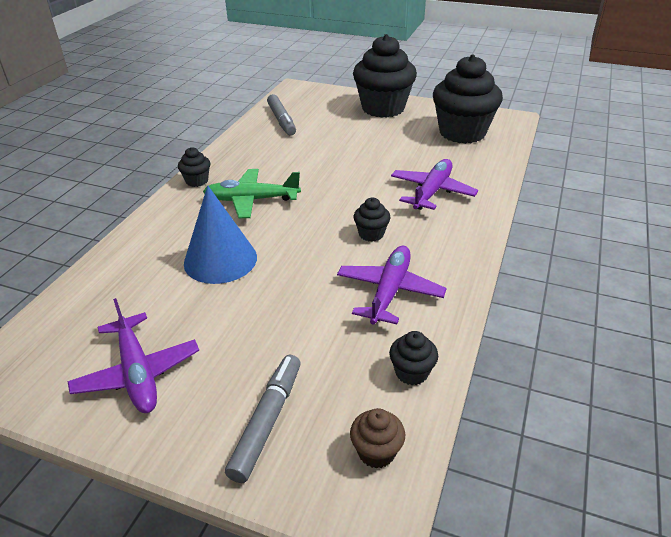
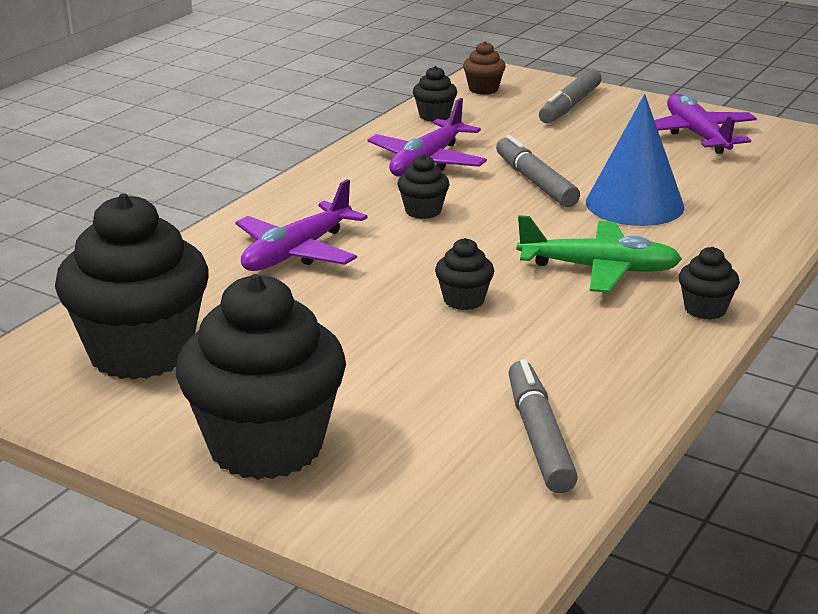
camera: 170 degrees left, 10 degrees down
(296, 276) = (535, 182): none -> grey marker
(325, 172) = (464, 300): none -> black cupcake

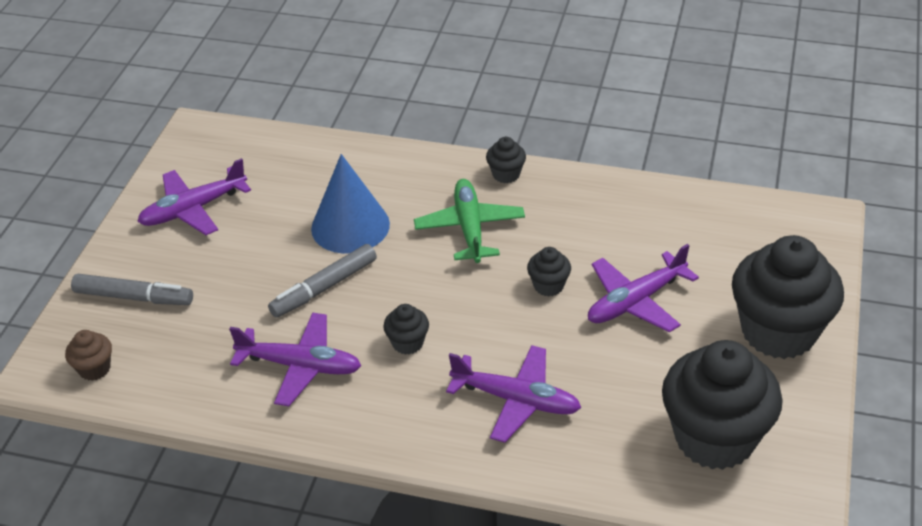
camera: 105 degrees left, 15 degrees up
(398, 351) = (636, 301): none -> purple plane
(434, 116) = (180, 388): black cupcake -> none
(539, 437) = (694, 220): grey marker -> none

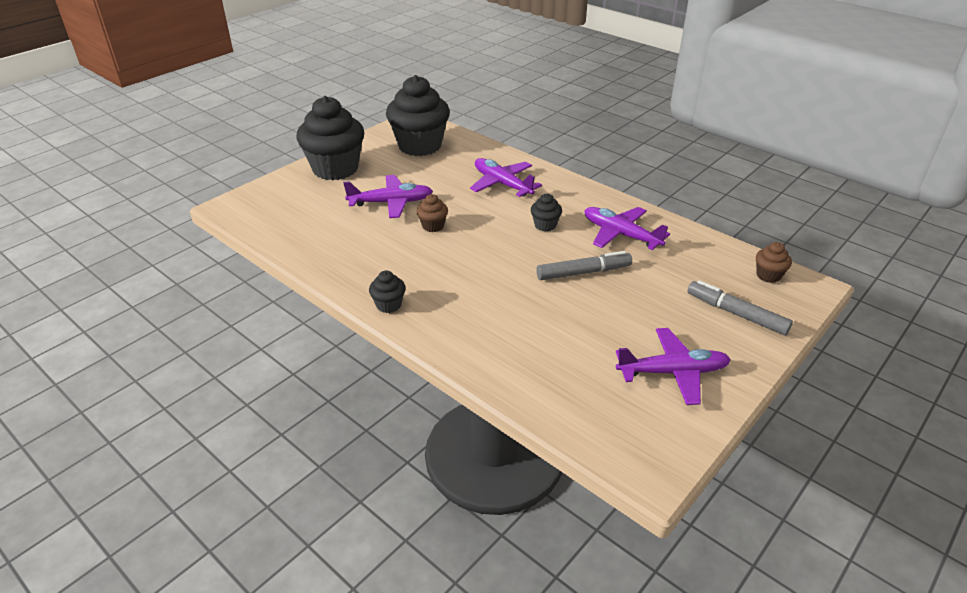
camera: 155 degrees left, 5 degrees down
(350, 226) = (540, 308): blue cone -> none
(469, 228) = (452, 276): green plane -> none
(548, 285) = (433, 226): black cupcake -> brown cupcake

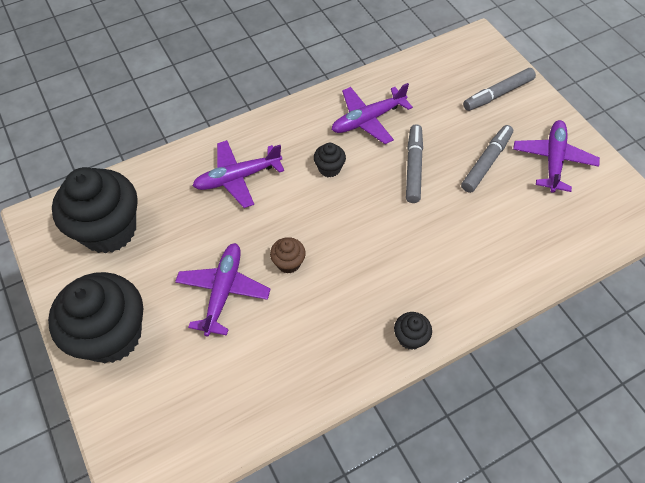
camera: 70 degrees left, 20 degrees up
(628, 320) = (486, 162): none -> grey marker
(768, 275) = (458, 55): brown cupcake -> none

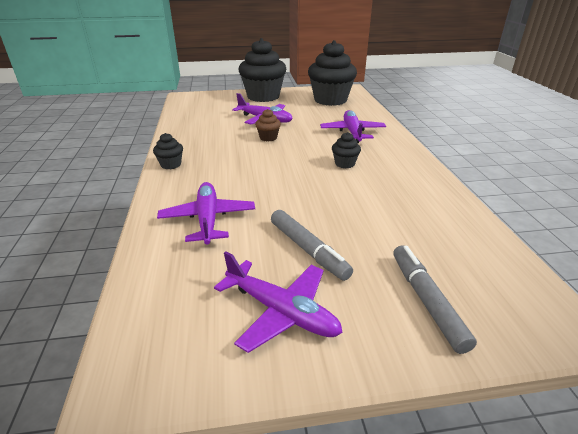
camera: 110 degrees right, 25 degrees down
(368, 120) = (398, 191): purple plane -> purple plane (208, 219)
(413, 167) = (326, 202): grey marker -> none

